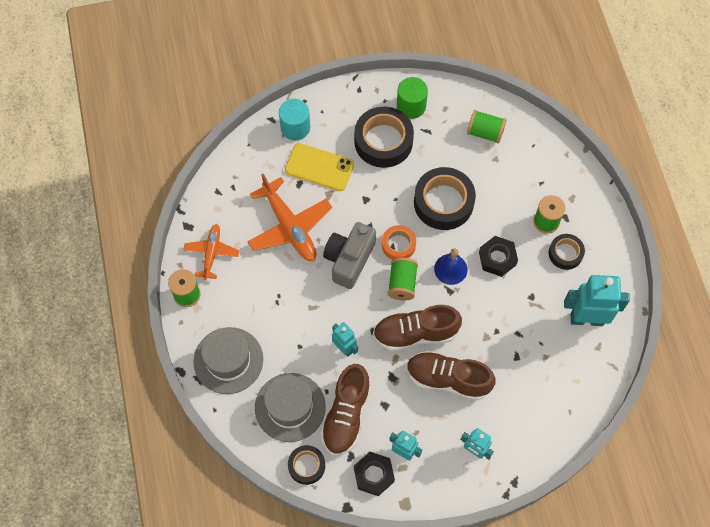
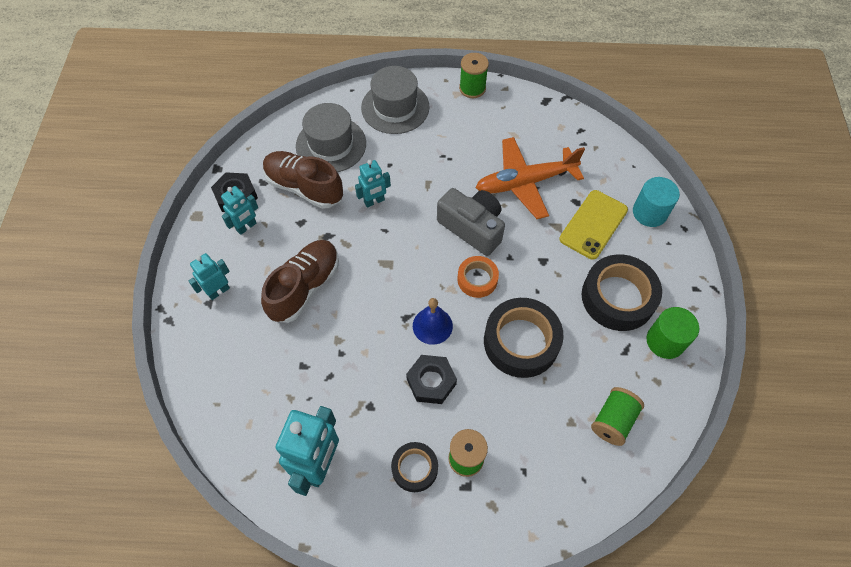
camera: 105 degrees right, 5 degrees down
(211, 253) = (511, 114): orange plane -> none
(306, 466) = (269, 146): black tape -> none
(402, 283) = (429, 271): green spool -> none
(415, 333) = (367, 269): brown shoe -> none

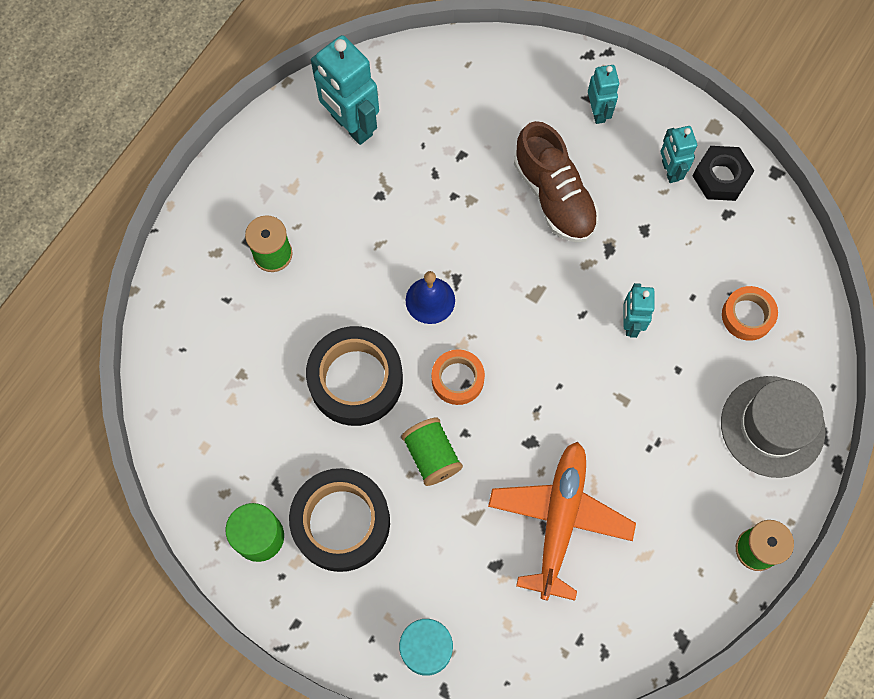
camera: 120 degrees right, 10 degrees up
(304, 187) = (694, 255): brown shoe -> none
(331, 145) = (747, 316): grey hat -> orange tape
(414, 468) = (294, 204): black tape -> none
(431, 382) = (368, 265): black nut -> none
(472, 228) = (529, 414): grey camera -> none
(593, 224) = (451, 563): yellow phone -> none
(613, 421) = (215, 416): green spool -> green spool (432, 455)

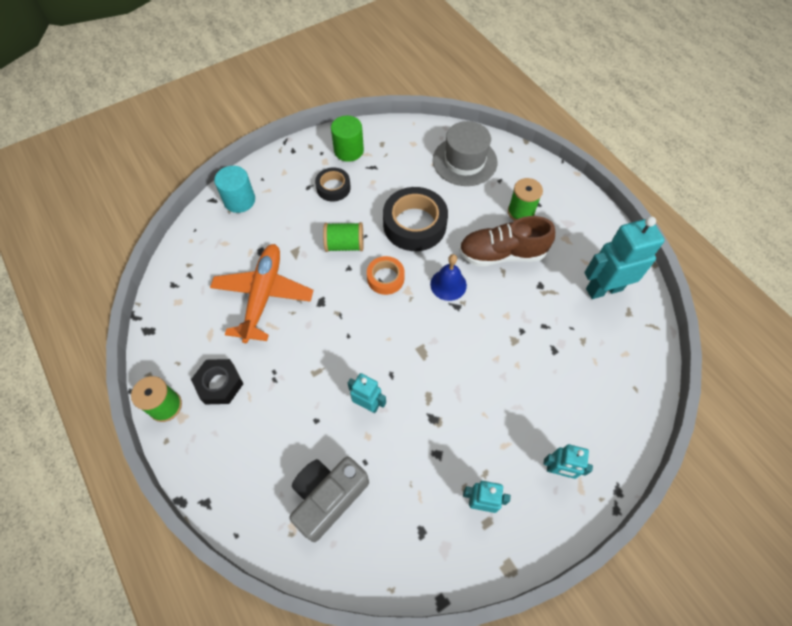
camera: 115 degrees right, 10 degrees down
(341, 522) = (333, 188): black tape -> black tape, size x0.56
(554, 196) = (494, 399): brown shoe -> brown shoe (502, 254)
(559, 520) = (263, 296): orange plane -> orange plane turned 120 degrees counterclockwise
(720, 177) = (457, 545): black nut -> black nut (219, 384)
(747, 316) = (328, 497): orange tape -> grey camera
(772, 426) = (236, 467): grey hat -> grey hat (464, 161)

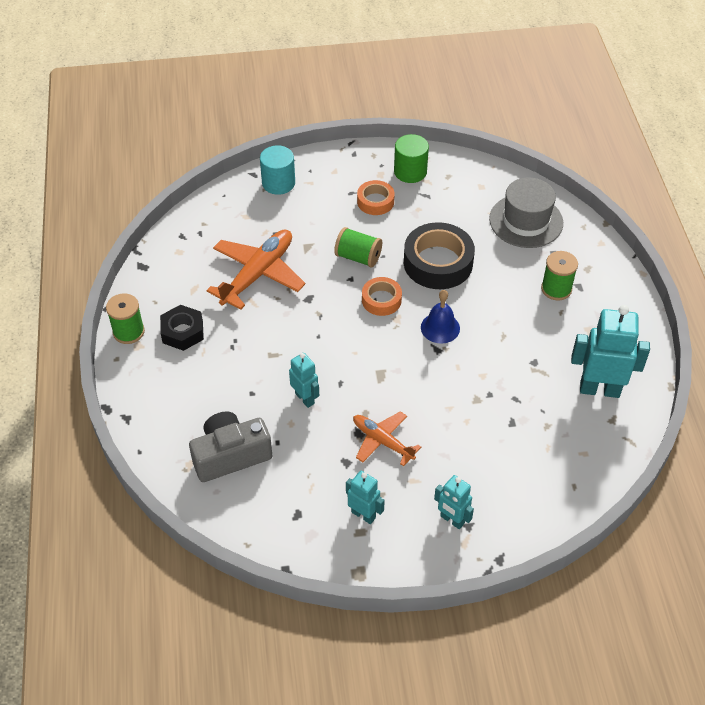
camera: 25 degrees right, 10 degrees down
(333, 188) = (375, 201): black tape -> orange tape
(458, 417) = (382, 441): none -> orange plane
(502, 254) = (512, 320): brown shoe -> none

